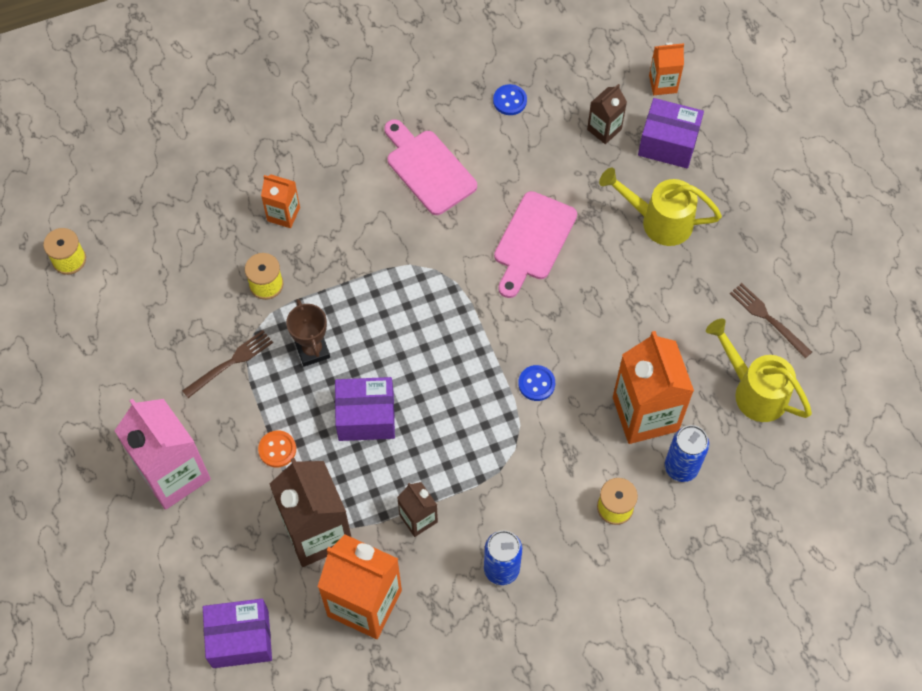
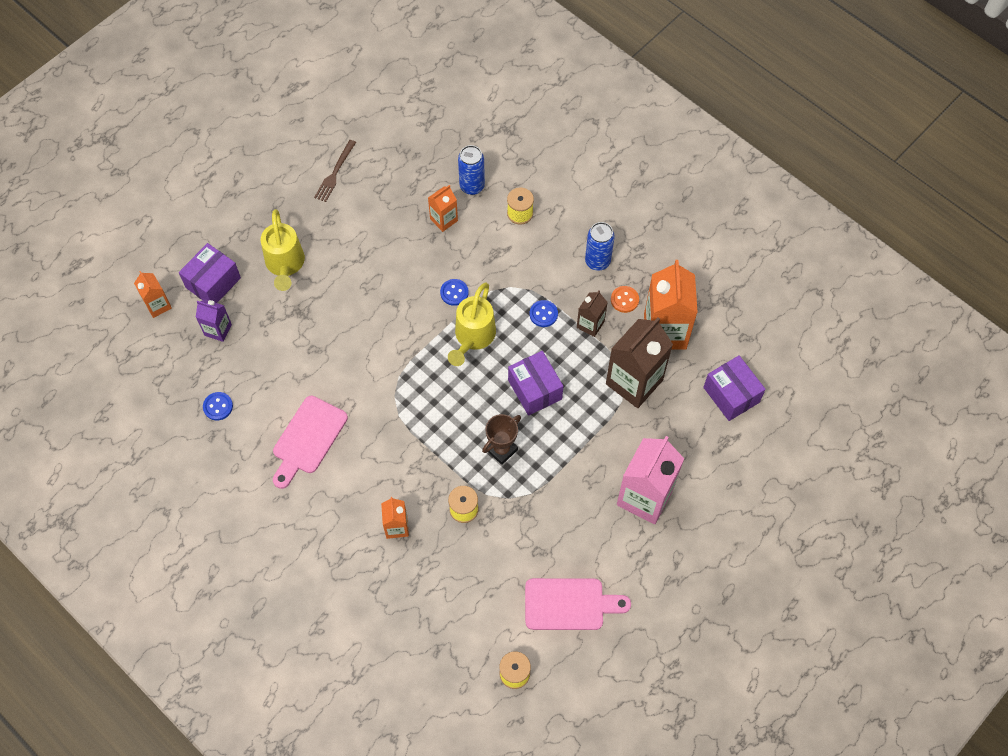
camera: 115 degrees left, 0 degrees up
(231, 363) = (540, 502): brown fork -> none
(277, 449) = (589, 436): orange button -> orange button (624, 300)
(459, 471) = (543, 314): none -> blue button
(533, 240) = (339, 340): pink cutting board -> pink cutting board (569, 604)
(604, 129) = (218, 330): brown carton -> purple carton
(645, 414) = (444, 220): orange carton -> orange carton, size x0.51
(668, 143) = (213, 282): purple box -> purple box turned 45 degrees clockwise
(754, 391) = (394, 164): yellow watering can -> yellow watering can (473, 337)

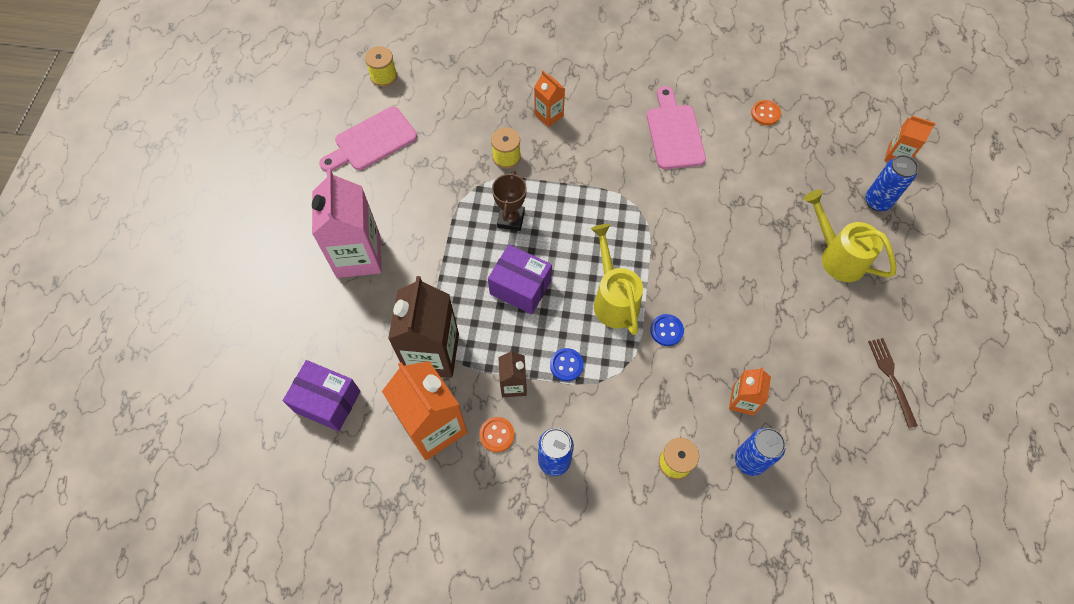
camera: 145 degrees right, 0 degrees up
(213, 282) = (877, 201): purple box -> blue can
(218, 330) = (829, 167): purple carton -> none
(218, 406) = (765, 113): blue button -> orange button

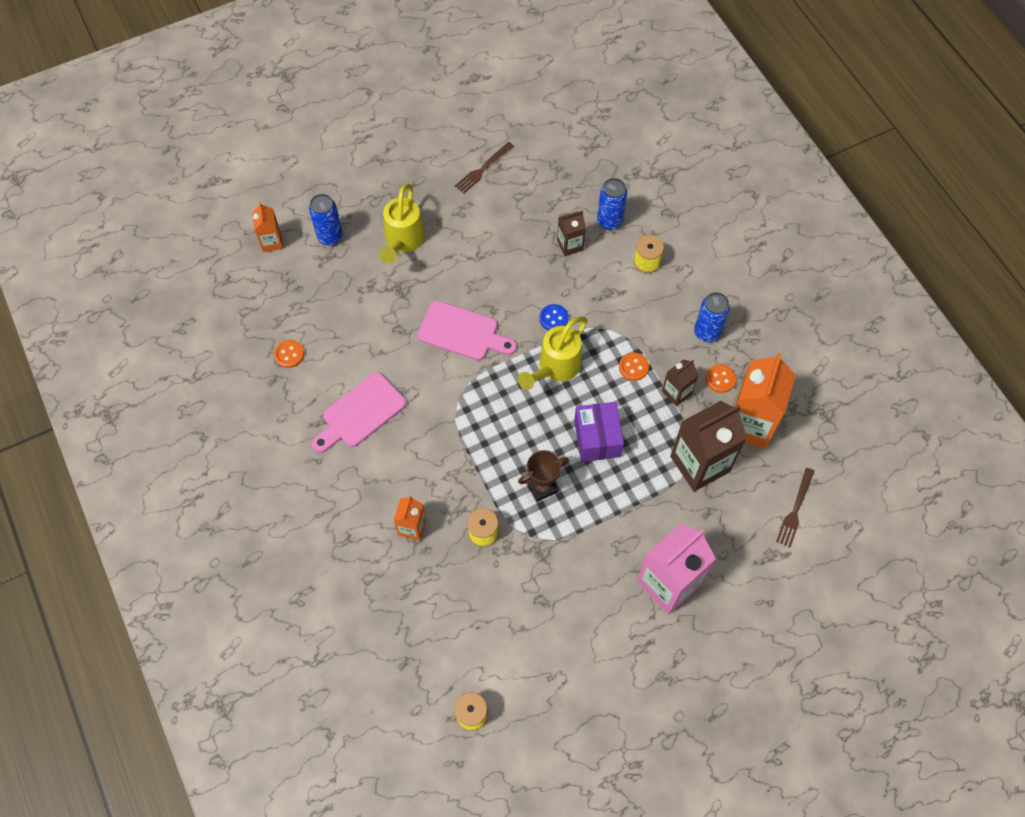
camera: 125 degrees left, 0 degrees up
(327, 401) = (795, 510): purple box -> brown fork
(372, 141) = (552, 664): pink cutting board -> pink cutting board (462, 332)
(566, 365) = (633, 367): blue button -> orange button
(743, 401) = (570, 245): orange carton -> brown carton

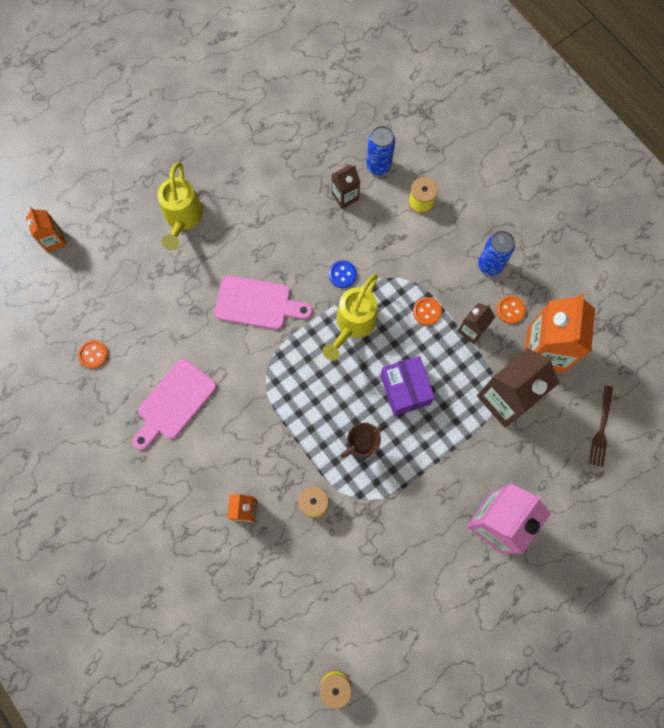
camera: 10 degrees left, 10 degrees up
(330, 237) = (110, 225): blue can -> none
(483, 169) = (247, 131): brown fork -> none

